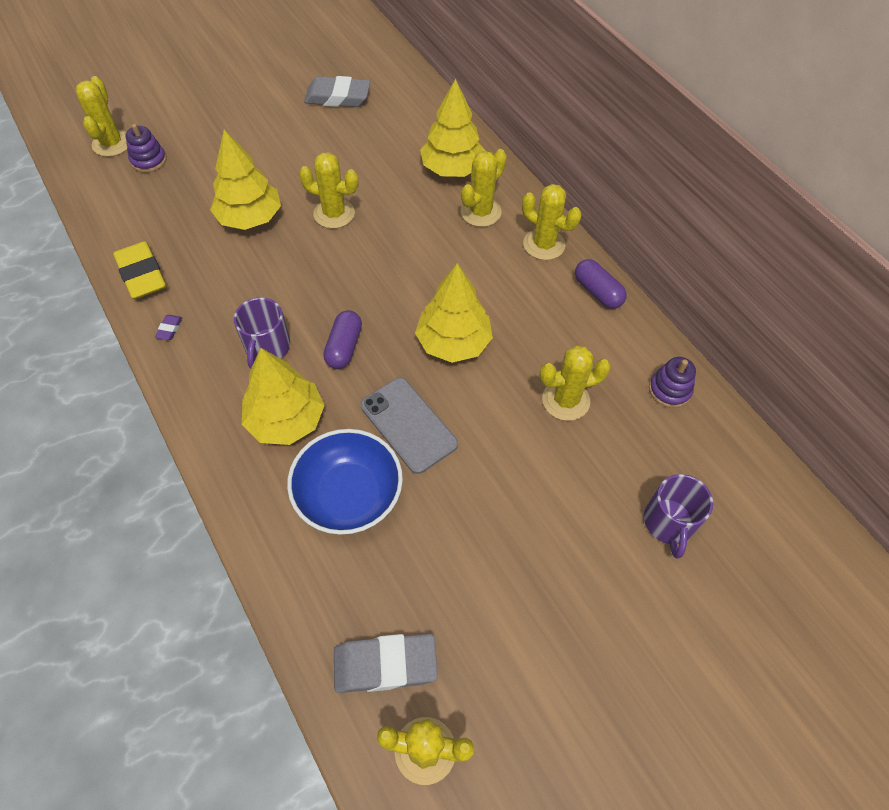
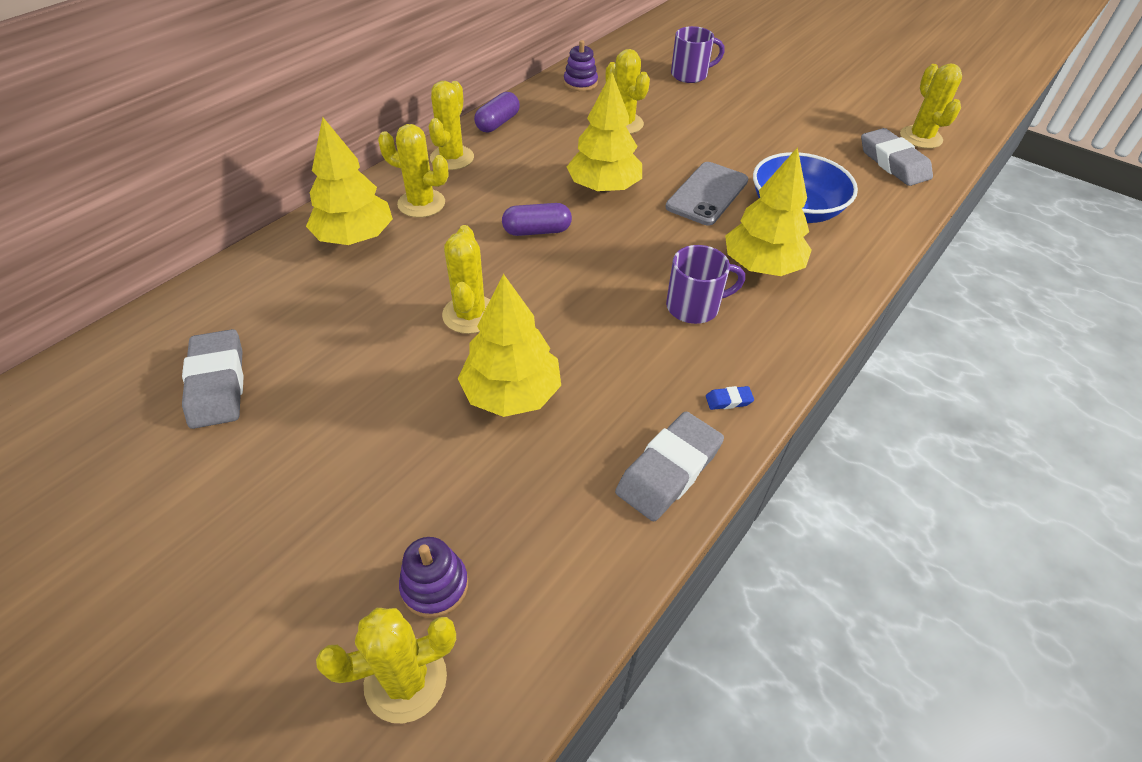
camera: 110 degrees left, 10 degrees down
(142, 275) = (668, 470): yellow eraser -> grey eraser
(169, 329) = (728, 400): purple eraser -> blue eraser
(344, 347) = (655, 252): purple capsule -> purple capsule (537, 231)

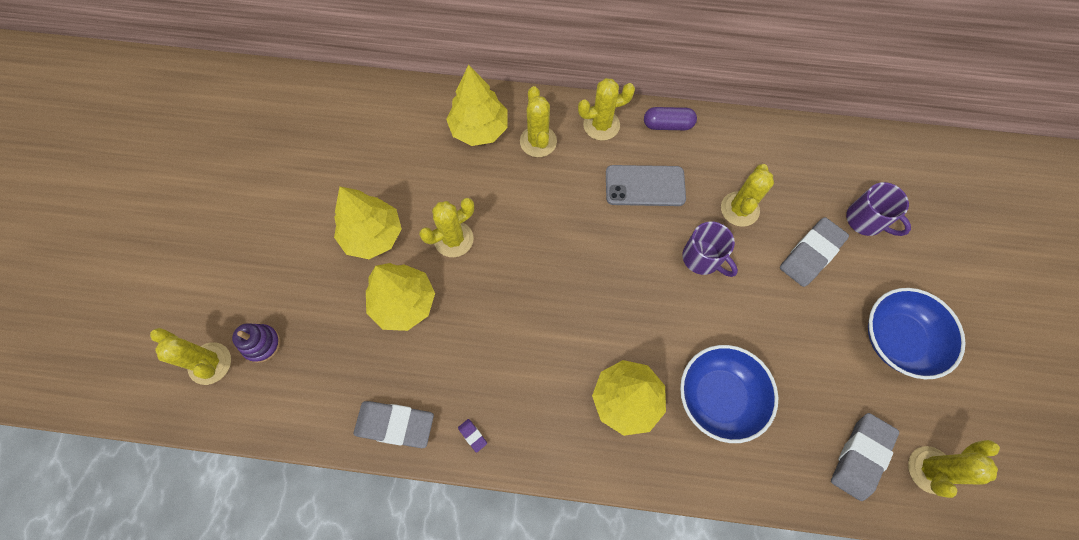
camera: 60 degrees right, 20 degrees up
(217, 384) = (326, 153): grey eraser -> grey eraser (811, 254)
(537, 231) = (560, 228): purple capsule -> none
(580, 83) = (774, 145): purple stacking toy -> none
(603, 188) = (642, 242): yellow tree -> yellow tree (372, 235)
(694, 306) = (549, 372): purple mug -> purple mug (702, 258)
(707, 194) = (690, 320): grey phone -> grey phone (645, 186)
(728, 400) = (472, 435): blue eraser -> purple eraser
(803, 105) = (898, 339): none -> blue bowl

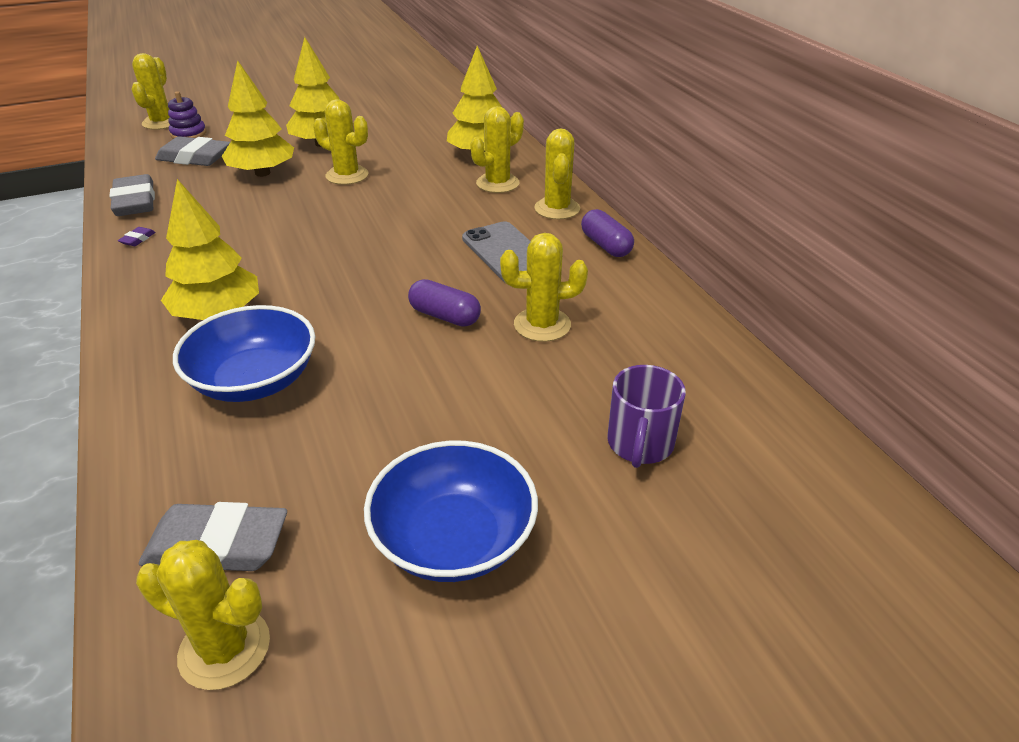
camera: 60 degrees right, 30 degrees down
(601, 125) = (557, 209): yellow cactus -> yellow cactus turned 45 degrees clockwise
(702, 258) = (445, 316): purple mug -> purple capsule
(811, 254) = (529, 403): grey eraser -> grey eraser (195, 158)

